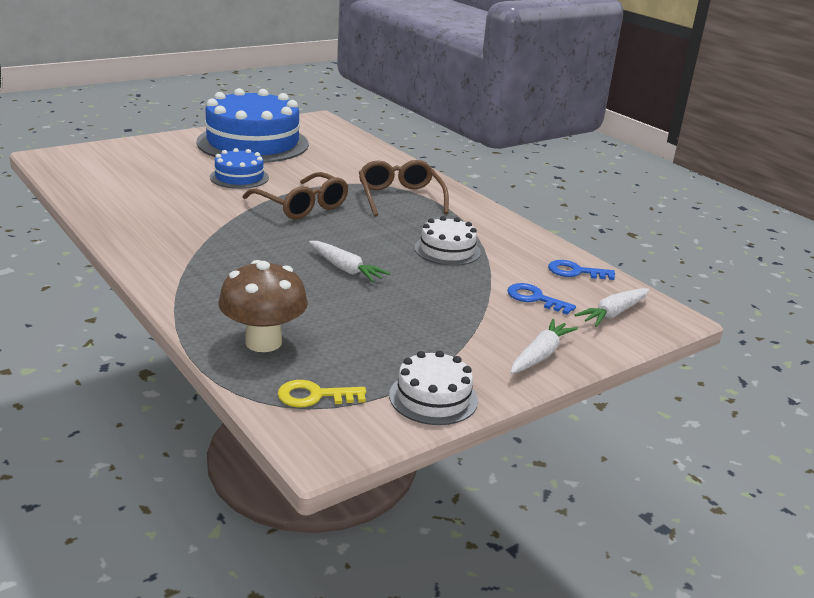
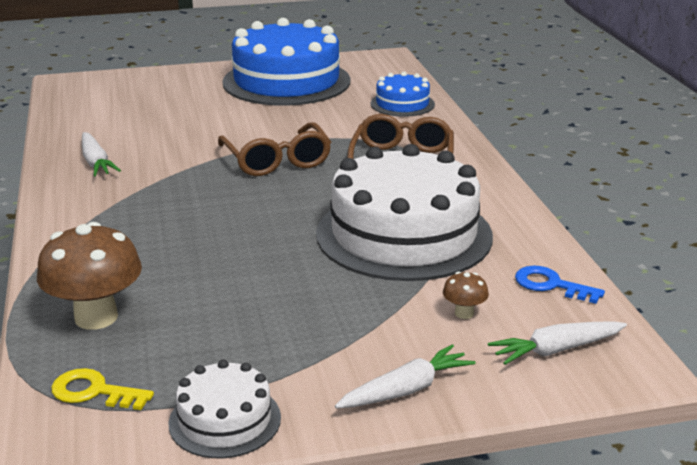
camera: 25 degrees right, 0 degrees up
(239, 177) = (237, 120): blue cake -> blue cake (402, 104)
(345, 269) = (261, 242): white carrot -> white carrot (96, 162)
(447, 250) = (404, 234): white cake -> white cake, size x2.10
(535, 298) = (464, 313): blue key -> brown mushroom

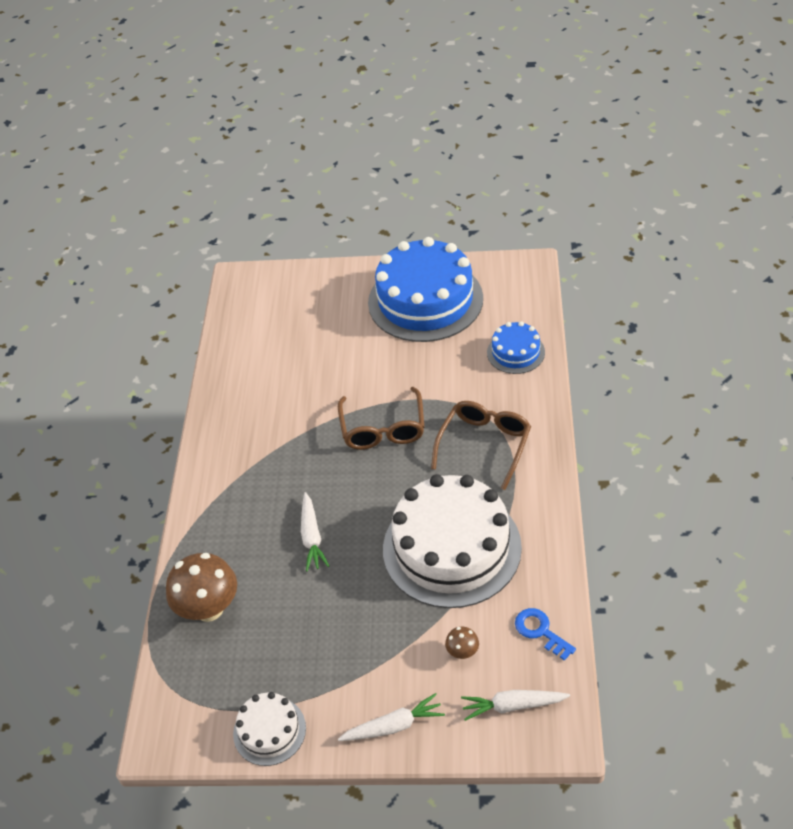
camera: 20 degrees right, 20 degrees up
(94, 392) = (195, 686): yellow key -> none
(96, 162) = (242, 410): white carrot -> white carrot (312, 537)

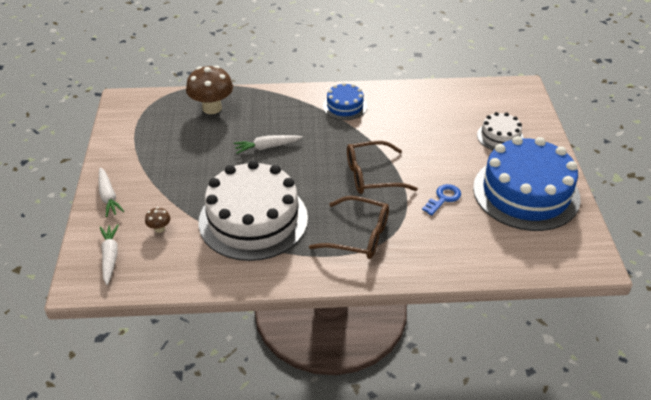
camera: 80 degrees right, 5 degrees down
(269, 731) = (118, 142): white cake -> white cake (500, 137)
(515, 352) = (472, 254): blue cake -> blue cake (345, 106)
(540, 631) = (171, 272): blue key -> blue key (443, 198)

